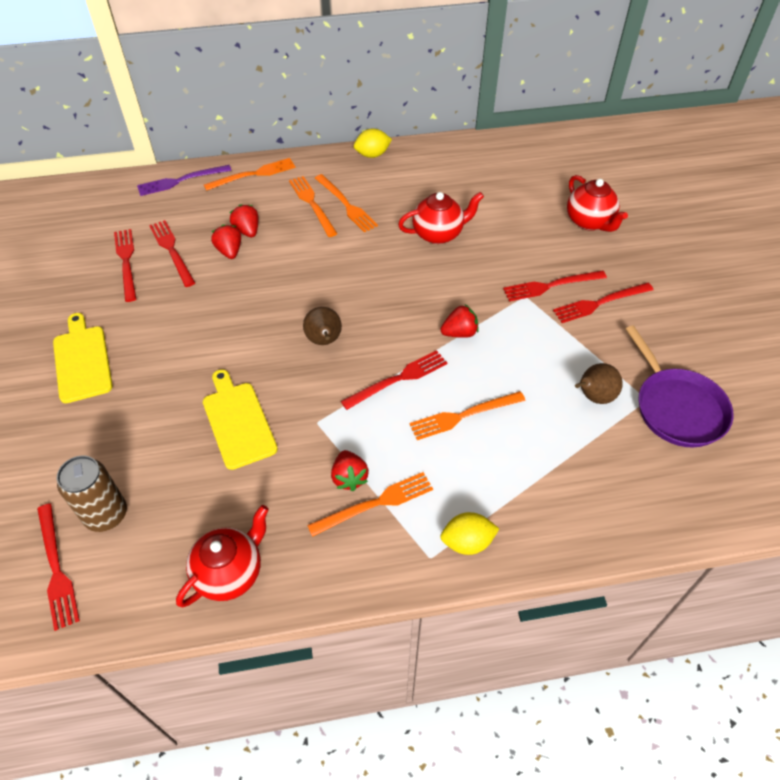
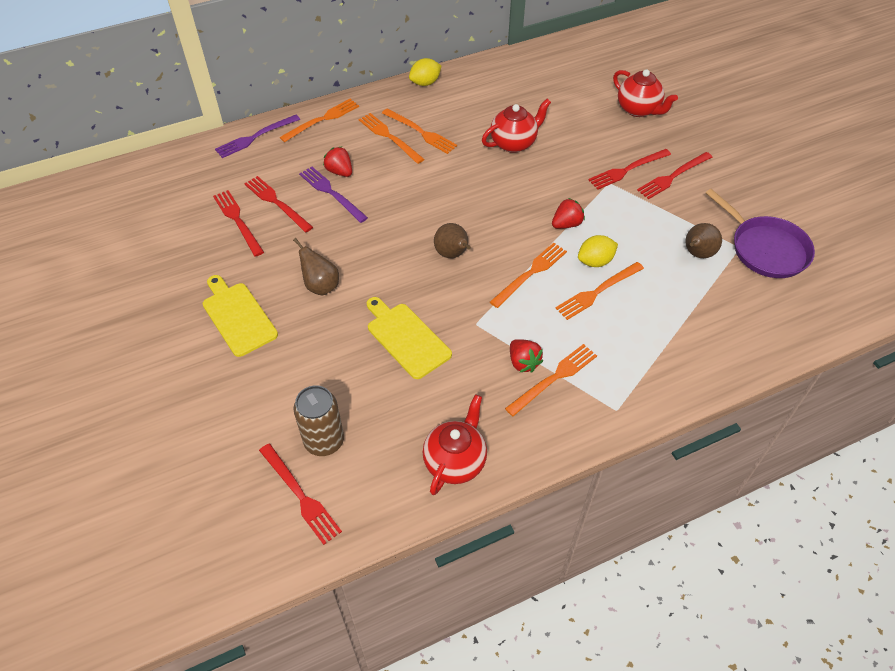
camera: 15 degrees left, 0 degrees up
(176, 346) = (321, 286): none -> brown pear
(229, 251) = (331, 193): red strawberry -> purple fork
(398, 379) = (530, 273): red fork -> orange fork
(467, 542) = (641, 391): yellow lemon -> yellow lemon (595, 261)

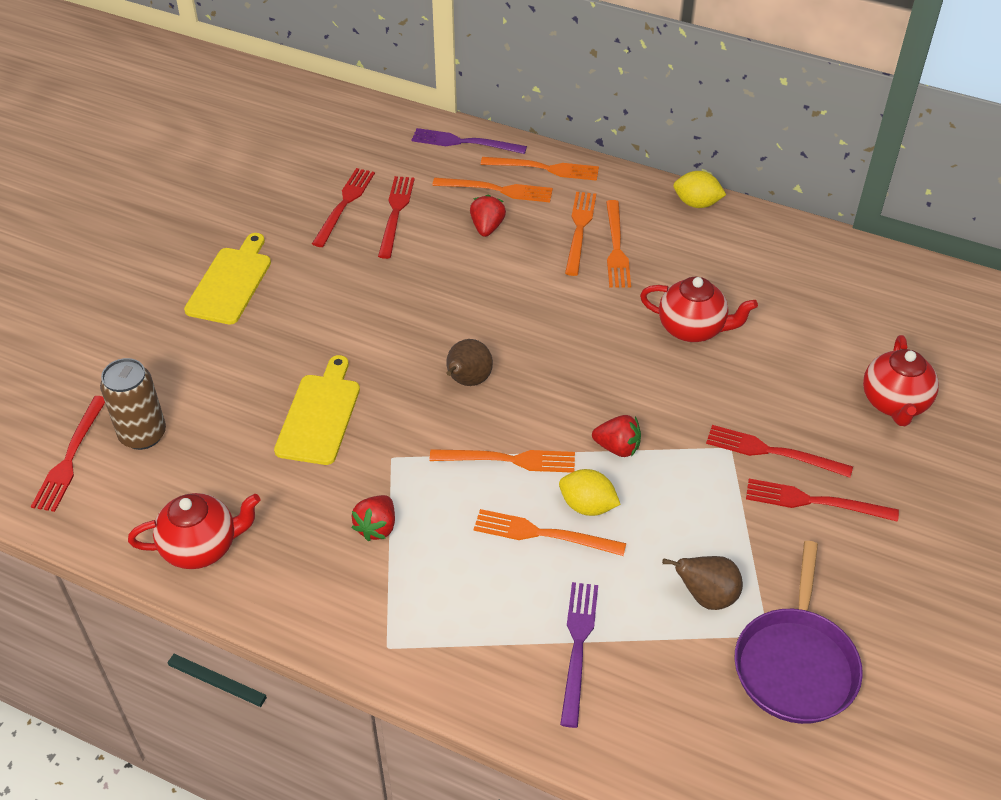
camera: 50 degrees right, 5 degrees down
(321, 286) = (323, 312): brown pear -> none
(331, 193) = (451, 241): purple fork -> purple fork (578, 647)
(554, 378) = (380, 566): orange fork -> orange fork (497, 190)

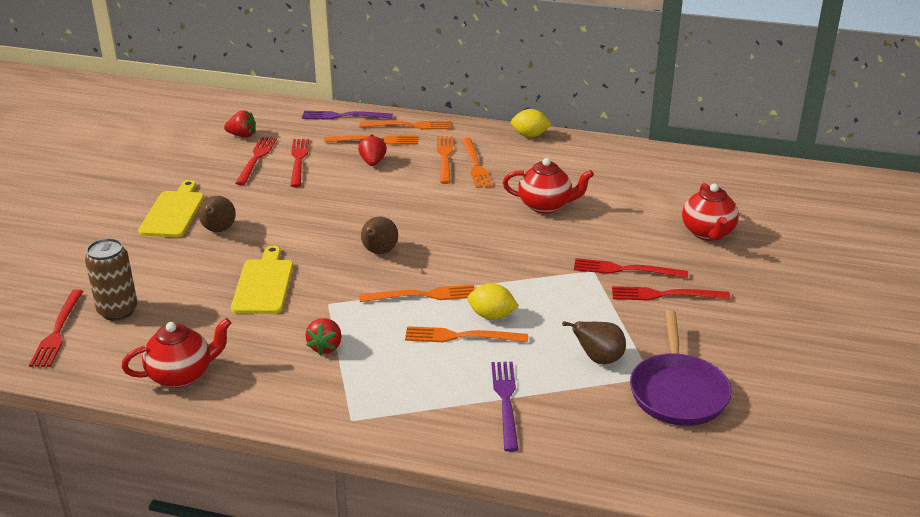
camera: 10 degrees left, 15 degrees down
(279, 319) = (218, 230): none -> brown pear
(617, 447) = (506, 279): red strawberry -> red strawberry (242, 135)

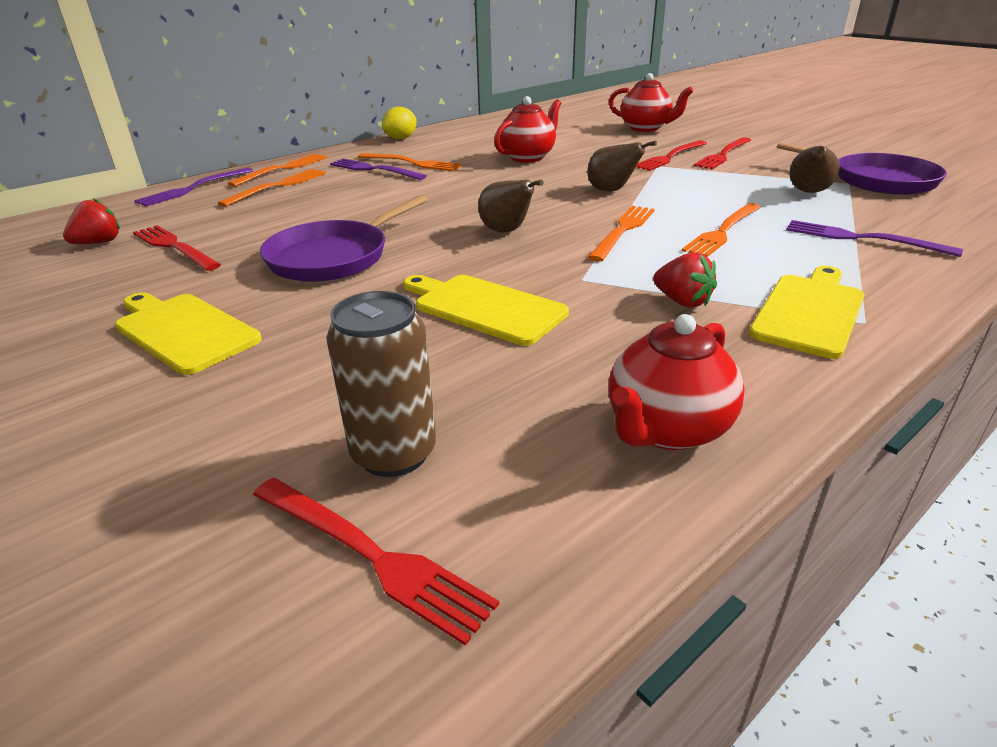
camera: 55 degrees left, 0 degrees up
(182, 375) = (666, 430): red teapot -> red teapot turned 150 degrees counterclockwise
(218, 230) = (297, 308): brown pear -> brown pear (612, 191)
(286, 211) = (333, 257): none -> purple pan
(299, 160) = (233, 227): red fork -> none
(349, 396) = (809, 312): none -> yellow cutting board
(373, 162) = (318, 196): red strawberry -> none
(445, 157) = (374, 170): orange fork -> purple fork
(492, 316) = (696, 212): yellow lemon -> none

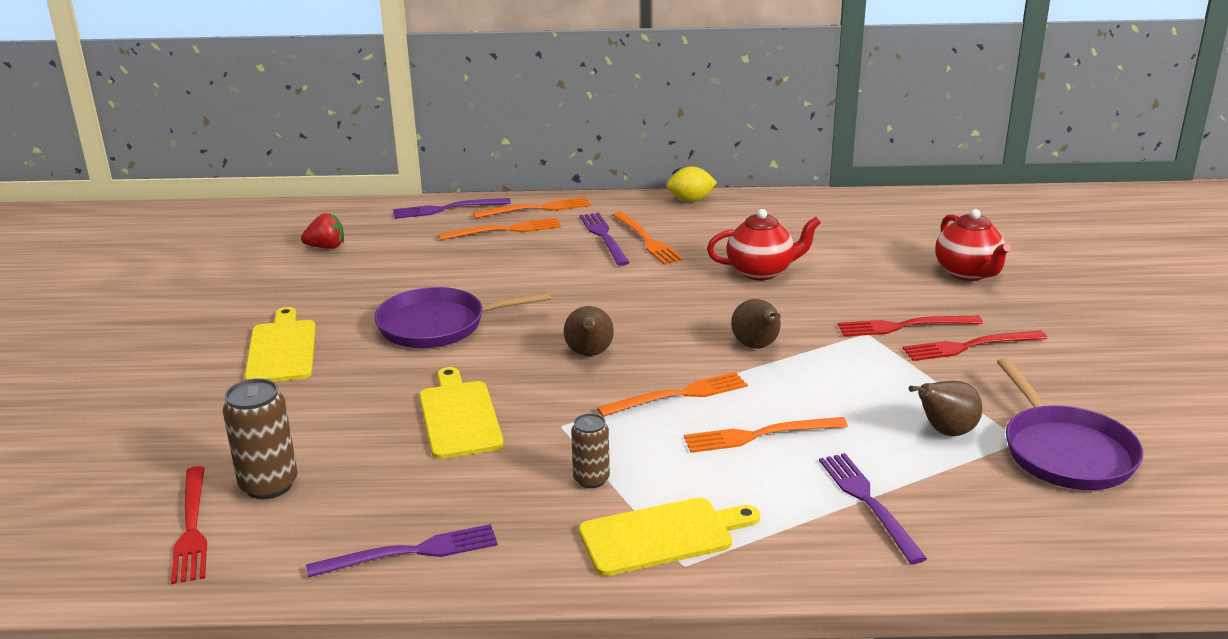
camera: 40 degrees right, 5 degrees down
(174, 247) = (361, 271): red fork -> none
(666, 430) = (411, 552): red teapot -> purple fork
(682, 301) = (591, 479): red strawberry -> brown can

